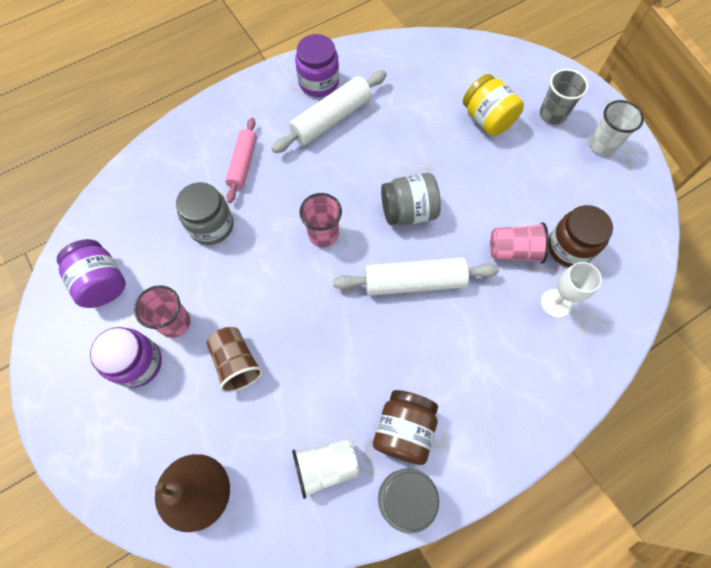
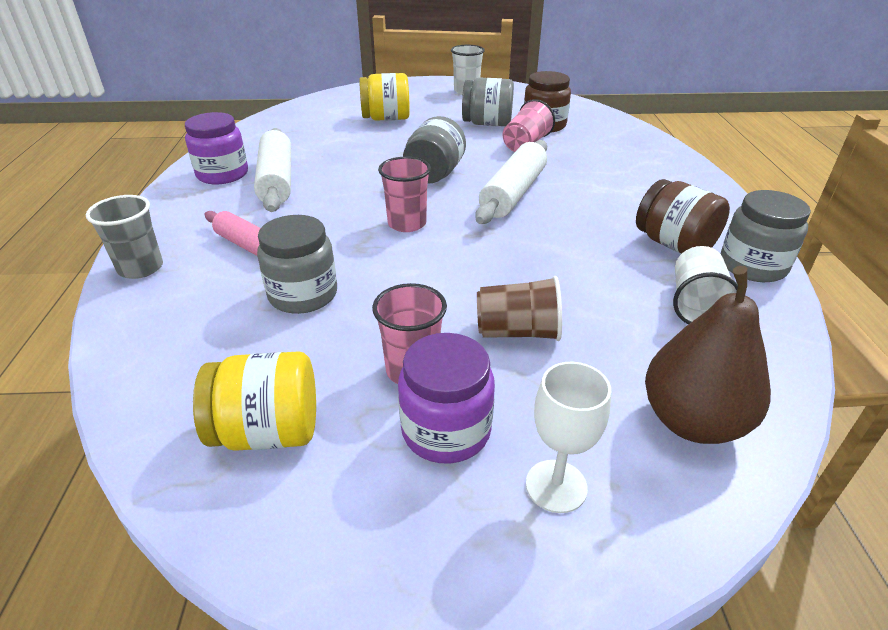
camera: 60 degrees left, 30 degrees down
(102, 282) = (268, 432): purple jar -> yellow jar
(536, 200) = (487, 124): none -> grey jar
(552, 114) = (416, 97): grey cup -> grey cup (141, 268)
(555, 303) = (590, 144): white goblet -> white goblet (556, 486)

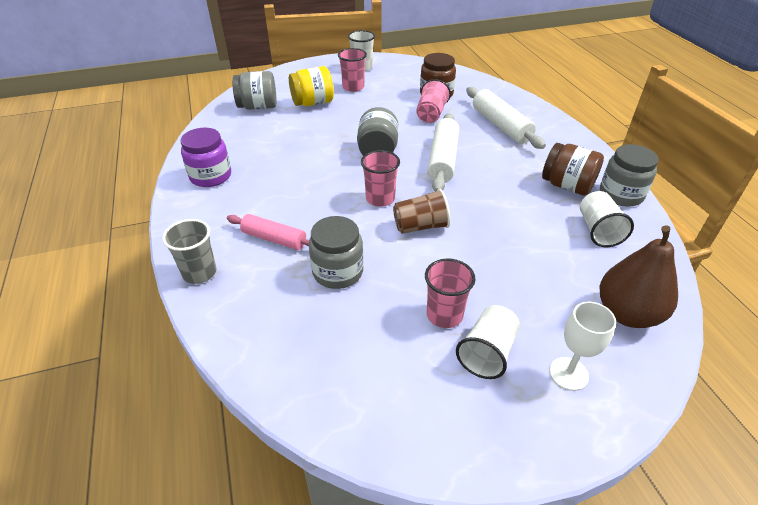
camera: 15 degrees left, 5 degrees up
(268, 432) = (374, 380): yellow jar -> none
(277, 180) = (259, 175): white rolling pin -> white rolling pin (501, 125)
(444, 108) = (353, 87): none -> pink cup
(446, 430) = (487, 353): purple jar -> white cup
(487, 124) = (393, 98): grey jar -> grey jar (258, 107)
(518, 332) = (498, 272): brown cup -> brown cup (420, 226)

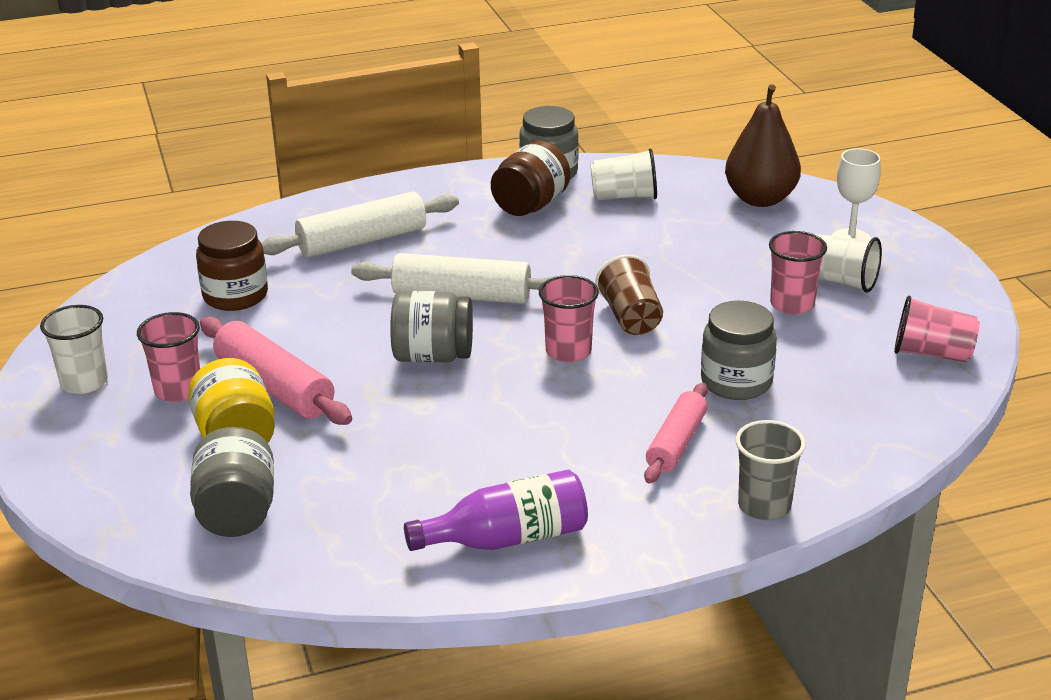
camera: 90 degrees left, 10 degrees down
(210, 176) = (507, 538): purple jar -> purple bottle
(353, 109) = (275, 386): none -> pink rolling pin
(431, 114) = (311, 302): pink cup -> pink cup (932, 353)

